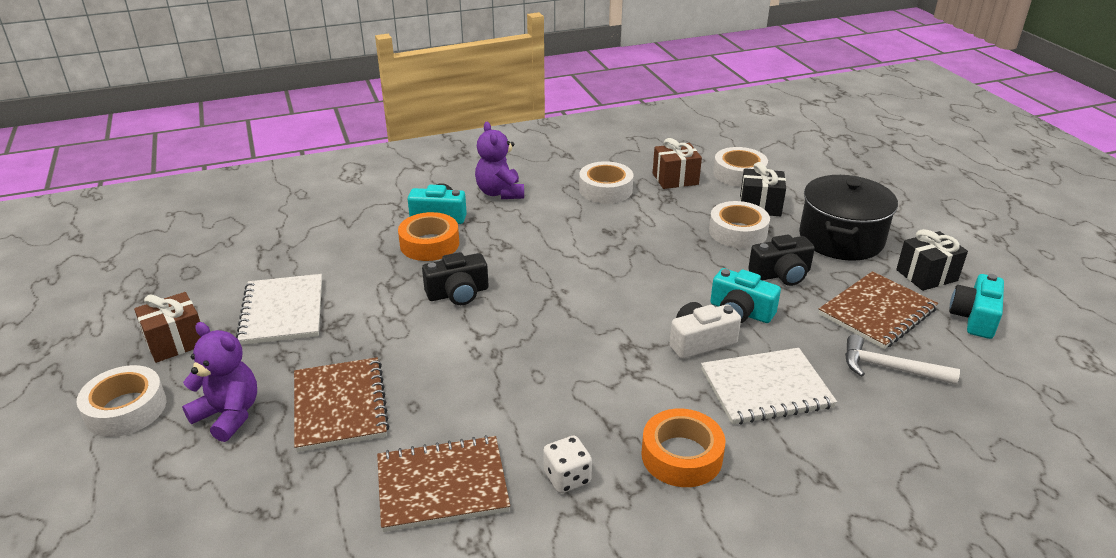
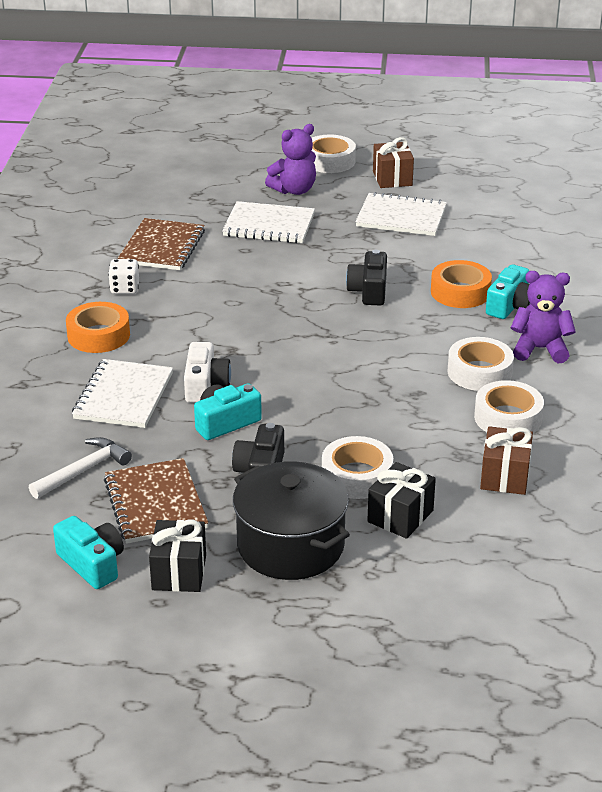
camera: 115 degrees right, 0 degrees up
(340, 406) = (269, 225): brown notebook -> white notebook
(739, 174) = (489, 533): white tape -> white tape (479, 372)

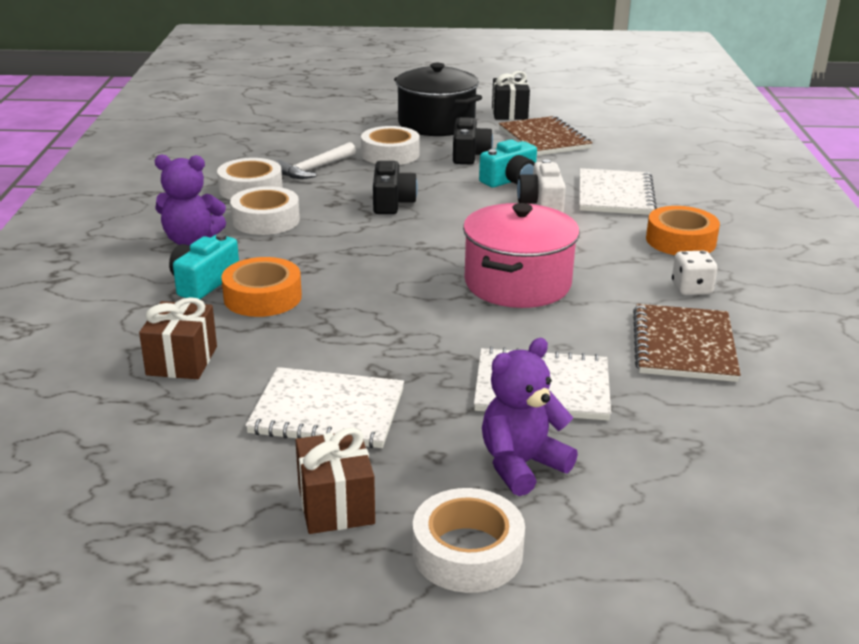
camera: 175 degrees right, 5 degrees down
(84, 470) = (612, 153): white hammer -> white hammer (314, 169)
(92, 564) = (570, 115): turquoise camera -> none
(260, 297) = (517, 283): none -> pink pot
(369, 291) = (381, 295): black camera -> black camera (392, 202)
(400, 516) = (356, 137): black gift -> none
(504, 476) = (268, 156): brown gift -> brown gift (182, 361)

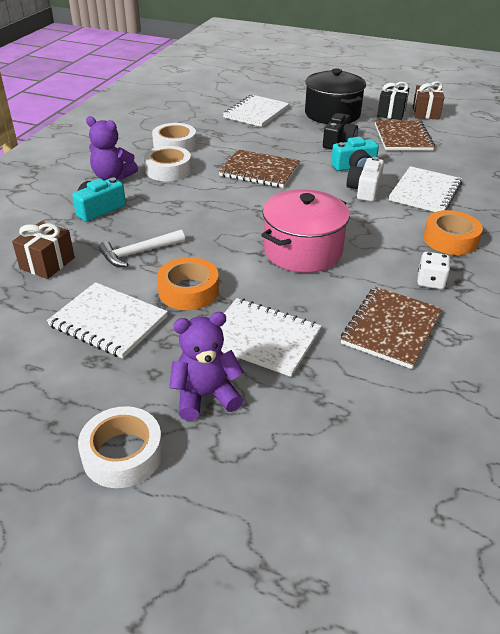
camera: 20 degrees right, 10 degrees up
(262, 297) = (127, 227): orange tape -> orange tape (188, 291)
(314, 169) = (226, 136): white hammer -> white hammer (138, 253)
(334, 135) = (256, 113): none -> white notebook
(335, 505) = (65, 393): brown gift -> brown gift (425, 113)
(390, 154) = (284, 133): white tape -> none
(392, 202) = (259, 171): black camera -> brown notebook

